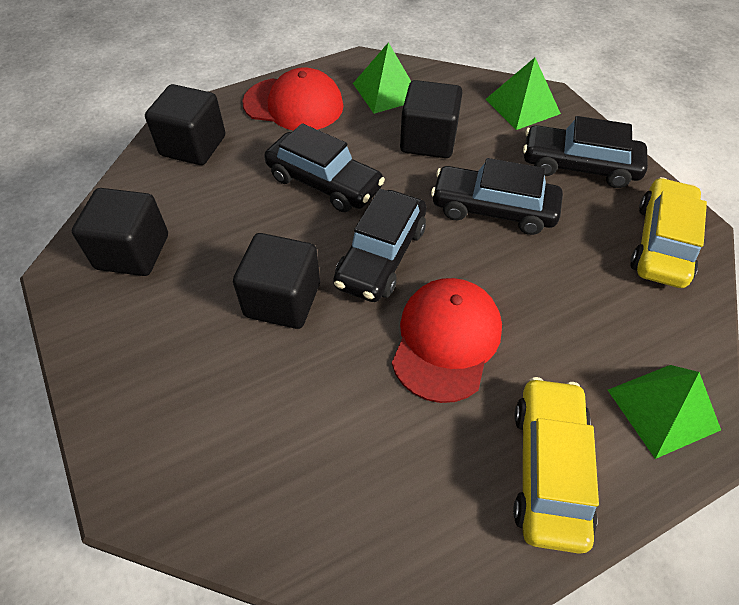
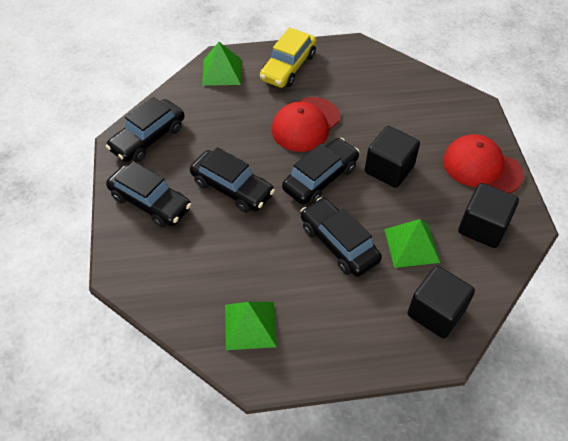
camera: 160 degrees left, 0 degrees up
(294, 104) = (339, 335): red cap -> red cap (482, 167)
(428, 140) = (243, 258): black cube -> none
(522, 106) = (147, 270): green pyramid -> green pyramid (411, 245)
(662, 243) = (148, 138): yellow car -> black car

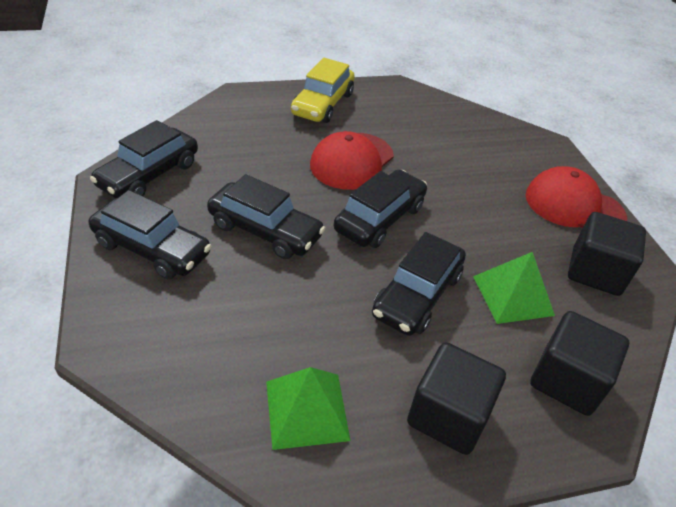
camera: 10 degrees left, 10 degrees down
(222, 71) = (242, 107): green pyramid -> none
(339, 243) = (417, 295): black car -> black car turned 105 degrees counterclockwise
(389, 169) = (463, 208): black cube -> black cube (448, 415)

